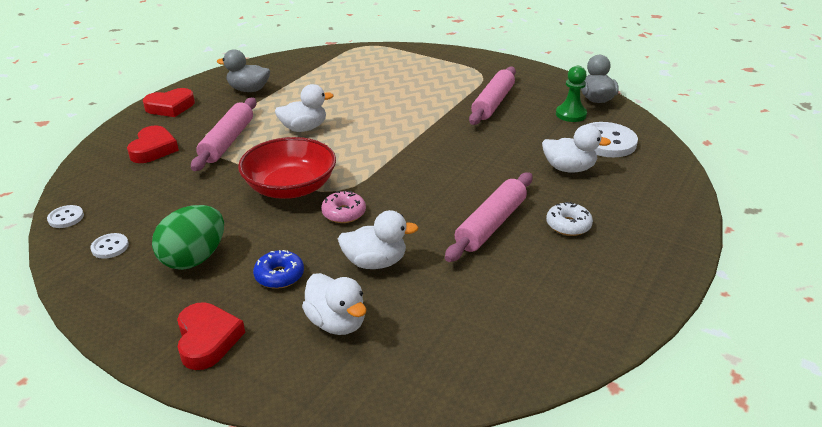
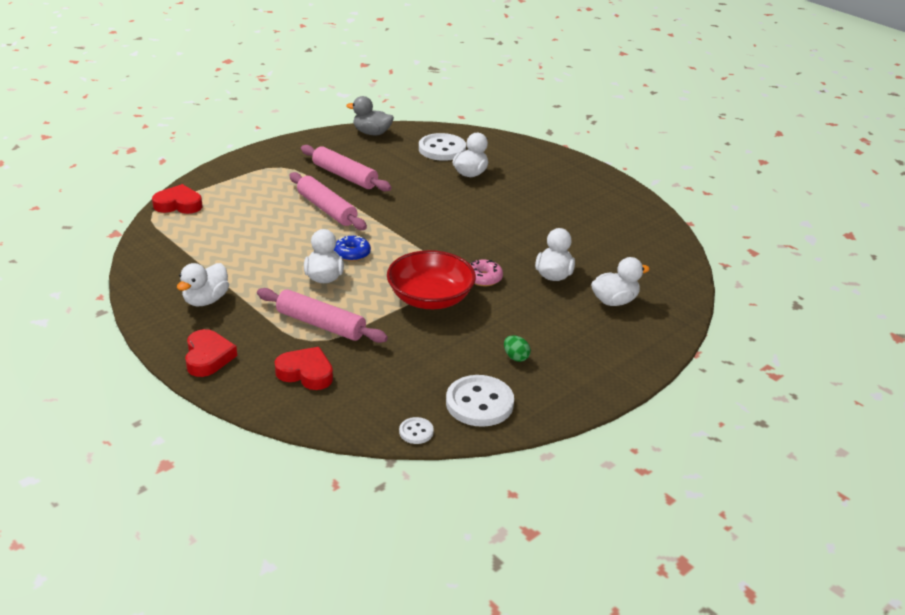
camera: 75 degrees left, 0 degrees up
(110, 247) = (479, 403): white button -> white button, size x2.06
(194, 258) = (515, 357): green egg -> green egg, size x0.47
(207, 339) = (616, 357): red heart -> red heart (178, 204)
(249, 90) = (206, 300): grey duck -> white duck
(279, 275) = (554, 318): blue donut -> blue donut (352, 253)
(491, 224) = (528, 220): pink rolling pin -> pink rolling pin (327, 209)
(568, 225) = (541, 193): white donut -> none
(571, 114) = (390, 150): green pawn -> none

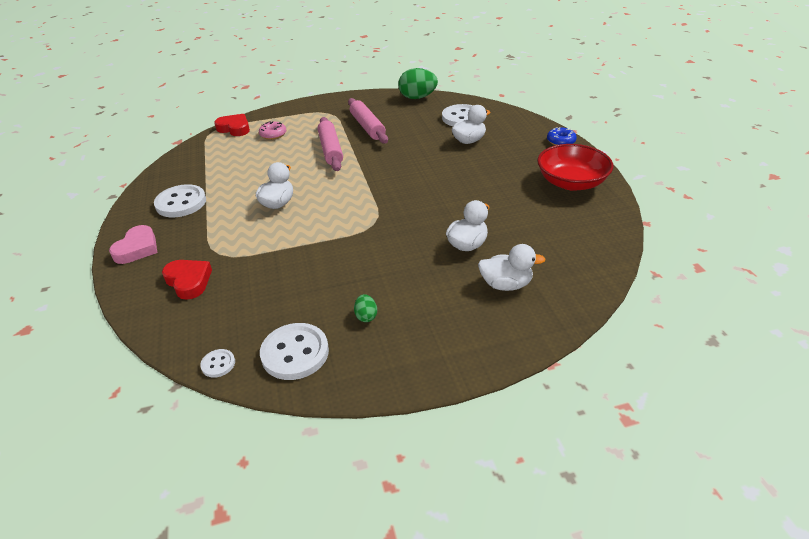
camera: 30 degrees right, 5 degrees up
(206, 300) = (181, 203): white duck -> white button
(208, 357) = (137, 248): red heart -> pink heart
(321, 324) = (239, 242): pink rolling pin -> none
(352, 253) = (316, 189): blue donut -> blue donut (560, 141)
(372, 133) = (417, 97): grey duck -> green egg
(430, 298) = (342, 241): red bowl -> red bowl (571, 182)
(483, 278) = (402, 233): pink donut -> pink donut (273, 134)

